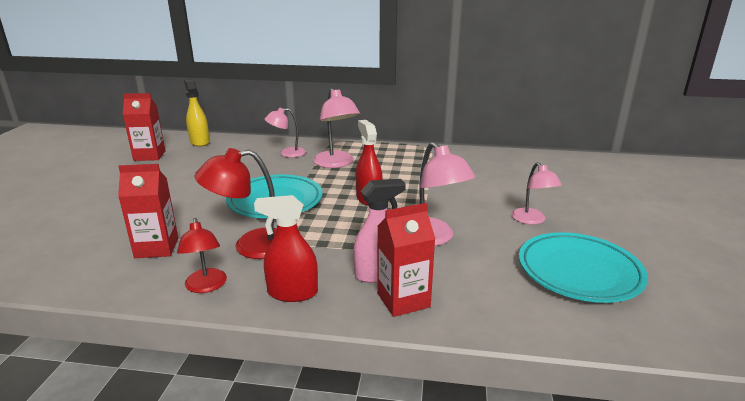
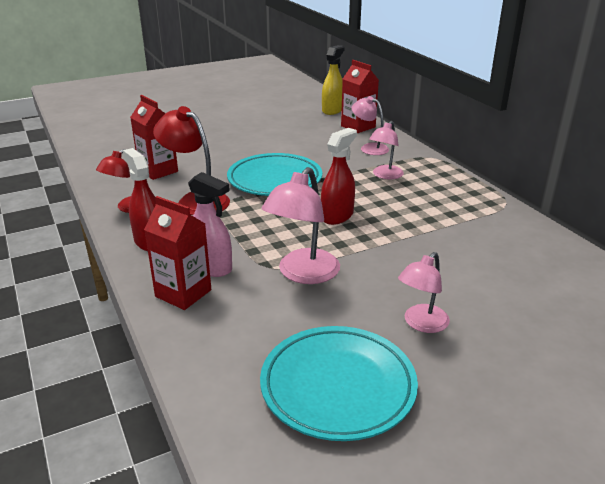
camera: 55 degrees right, 5 degrees up
(149, 156) = (281, 107): red carton -> red carton (358, 126)
(336, 163) = (385, 175): pink lamp -> pink lamp, size x0.65

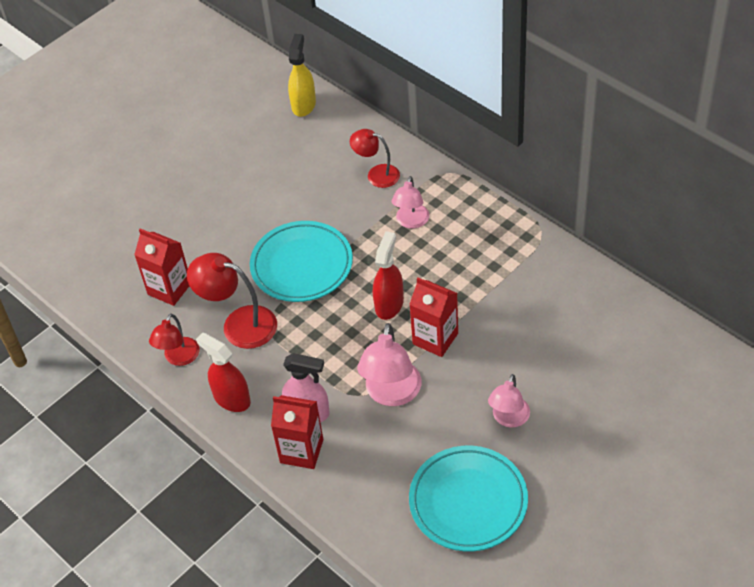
camera: 15 degrees left, 20 degrees up
(358, 126) = (348, 133): red carton -> red carton (435, 338)
(369, 148) = (376, 174): pink lamp -> red lamp

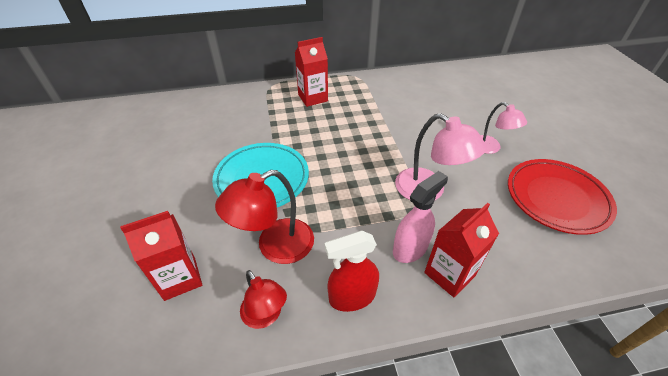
camera: 60 degrees left, 5 degrees down
(303, 105) = (130, 112): yellow spray bottle -> none
(376, 174) = (233, 110): red lamp -> none
(389, 304) = (346, 154): red spray bottle -> none
(411, 222) = (289, 114): pink lamp -> none
(435, 338) = (396, 148): red carton -> red carton (313, 98)
(468, 502) = (556, 199): turquoise plate -> red plate

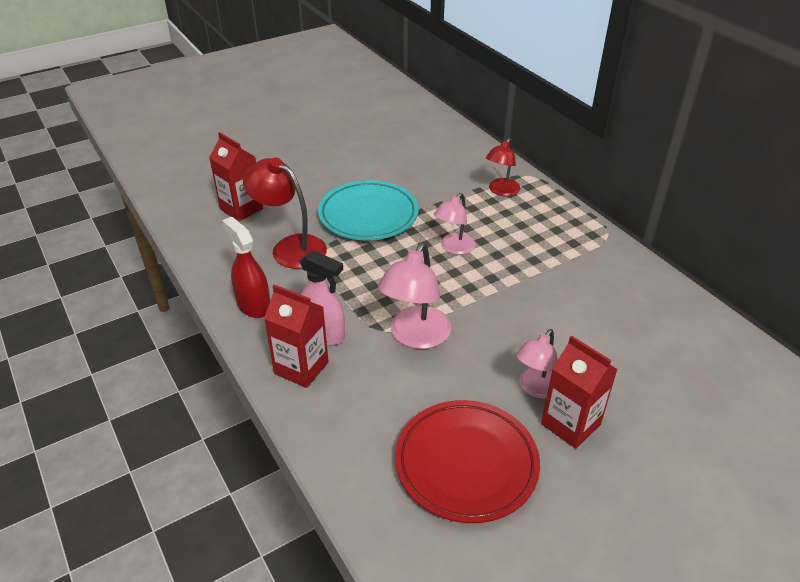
camera: 70 degrees right, 5 degrees down
(265, 316) = (221, 262): red lamp -> red lamp (501, 191)
(313, 98) = (528, 211): red carton -> red carton (570, 424)
(334, 143) = (454, 248): none -> pink lamp

